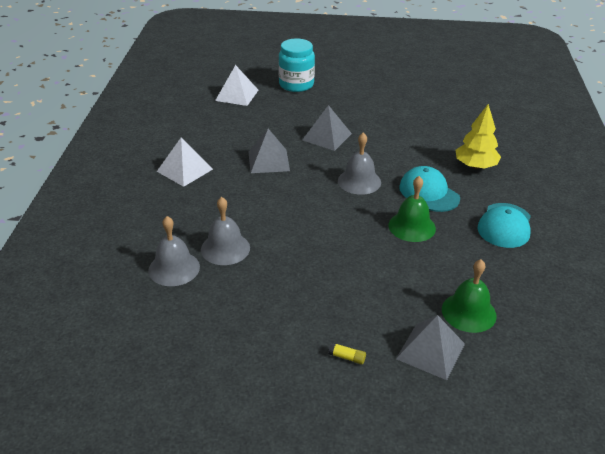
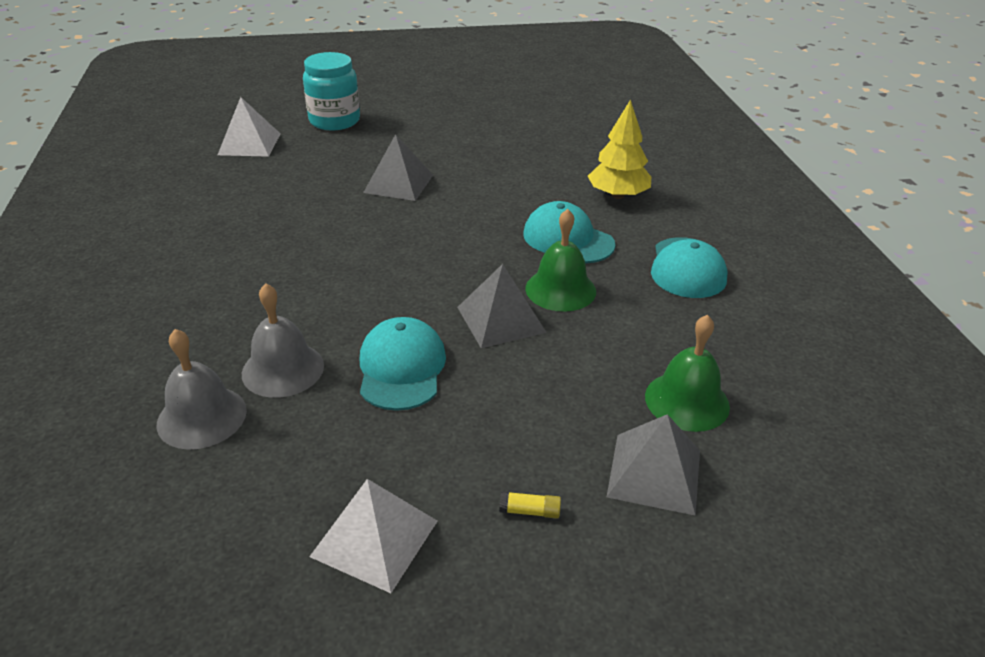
camera: 15 degrees left, 0 degrees up
(184, 170) = (189, 259): white pyramid -> white pyramid (375, 538)
(268, 161) = (320, 228): grey pyramid -> grey pyramid (501, 319)
(295, 260) = (401, 368): none -> turquoise cap
(359, 181) = (464, 238): grey bell -> none

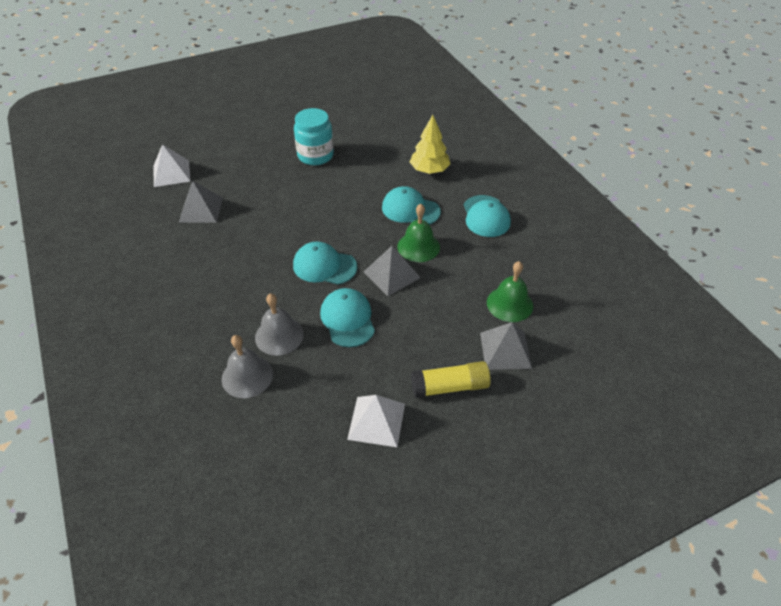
camera: 15 degrees left, 10 degrees up
(334, 121) = (221, 142): turquoise jar -> turquoise jar (315, 155)
(398, 183) = (288, 187): grey pyramid -> grey pyramid (201, 210)
(401, 289) = (324, 266): none -> turquoise cap
(529, 511) = (449, 387): yellow glue stick -> yellow glue stick, size x2.35

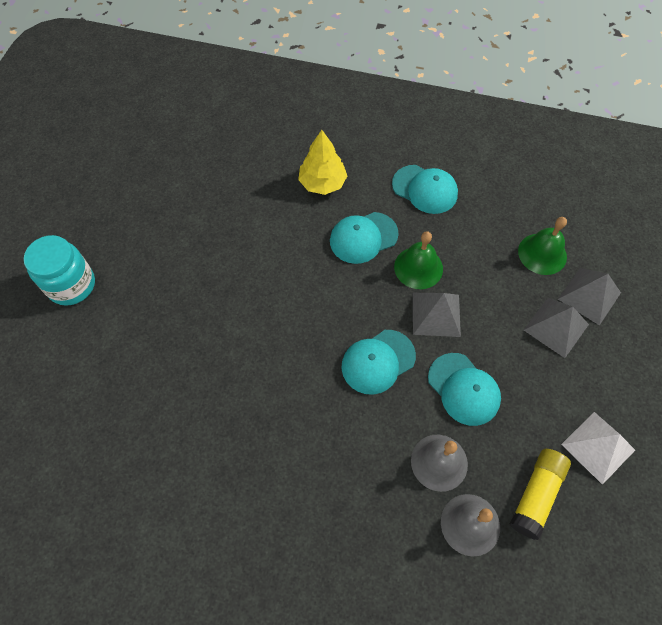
camera: 50 degrees left, 15 degrees up
(171, 173) = (87, 416): white pyramid -> none
(201, 210) = (185, 423): grey pyramid -> grey pyramid (556, 327)
(315, 155) = (203, 258): turquoise jar -> turquoise jar (71, 285)
(347, 319) = (463, 389): turquoise cap -> turquoise cap turned 150 degrees counterclockwise
(449, 387) = (599, 364): yellow glue stick -> yellow glue stick (536, 495)

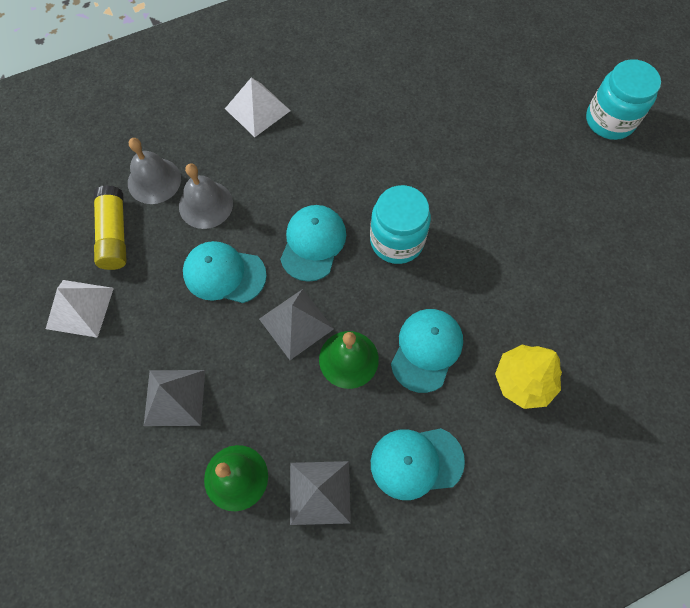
camera: 140 degrees right, 5 degrees up
(315, 317) = (397, 241): none -> turquoise jar
(324, 527) = (257, 109): none -> white pyramid
(589, 295) = (158, 461): grey pyramid -> grey pyramid (320, 492)

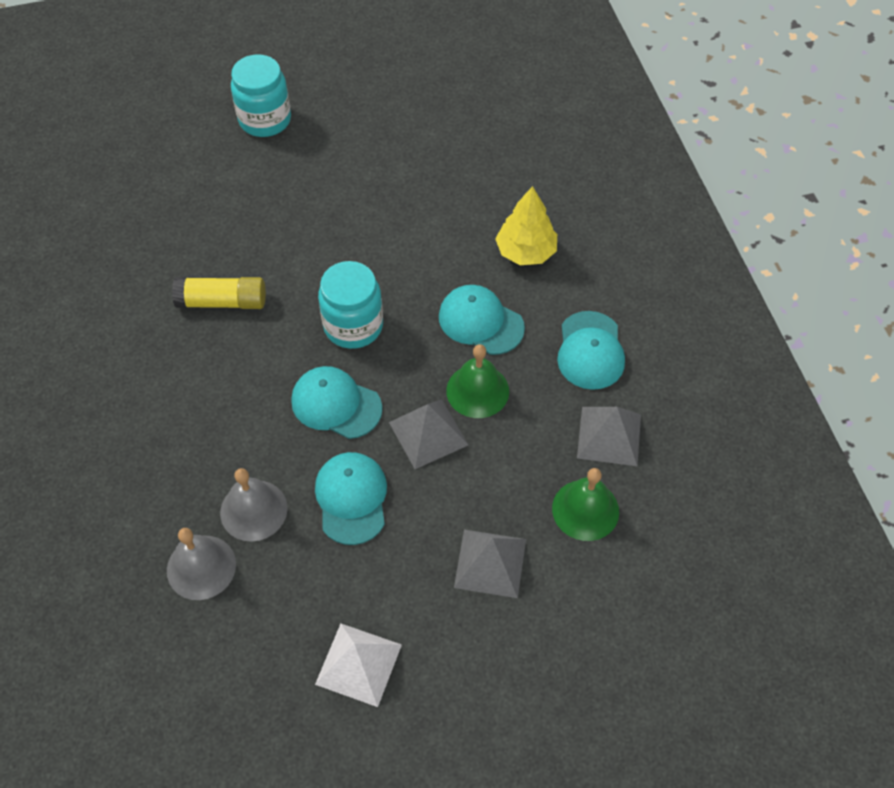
camera: 80 degrees left, 10 degrees down
(114, 234) = (266, 619): yellow glue stick -> yellow glue stick (222, 302)
(224, 274) = (351, 498): turquoise cap -> turquoise cap turned 150 degrees clockwise
(257, 109) = (134, 439): white pyramid -> none

